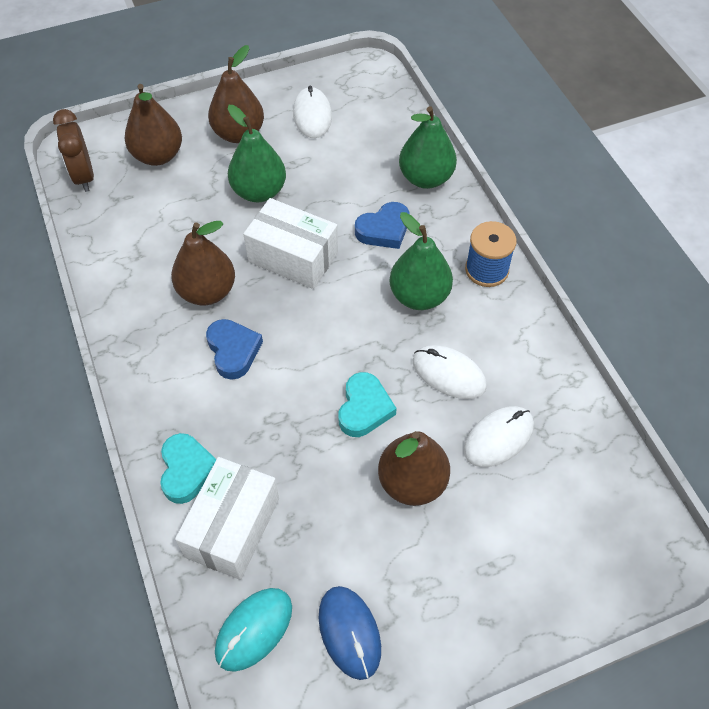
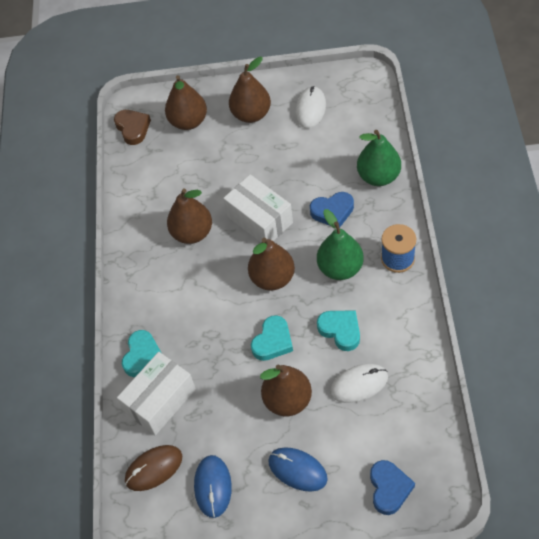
camera: 25 degrees right, 0 degrees up
(84, 176) = (133, 128): brown clock -> brown heart
(233, 351) = (197, 280): blue heart -> blue heart (389, 488)
(254, 629) = (154, 469): turquoise mouse -> brown mouse
(259, 191) = (251, 164): green pear -> none
(335, 327) = (272, 278): none -> brown pear
(448, 374) = (340, 330): white mouse -> turquoise heart
(460, 575) = (297, 470): none -> blue mouse

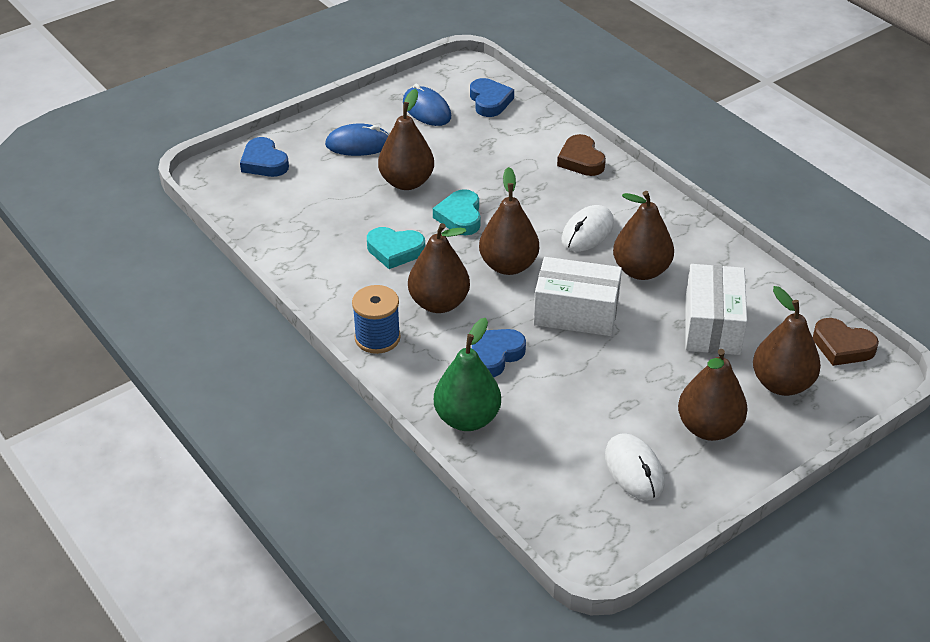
camera: 140 degrees right, 15 degrees down
(142, 356) = (581, 160): turquoise heart -> brown heart
(154, 469) = (489, 101): brown mouse -> blue heart
(160, 401) = (529, 139): white box -> white box (712, 326)
(340, 268) = (439, 303): green pear -> brown pear
(359, 384) = (343, 218): white mouse -> white mouse (587, 232)

